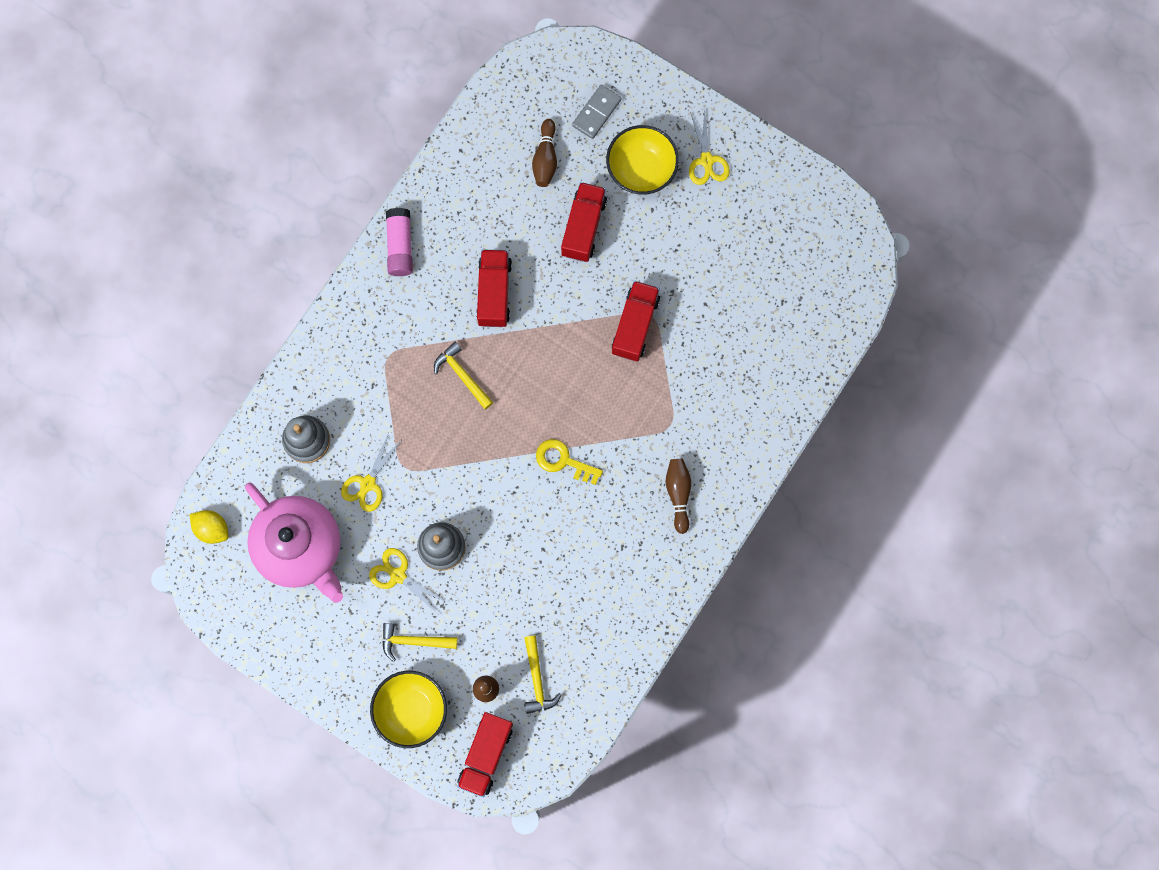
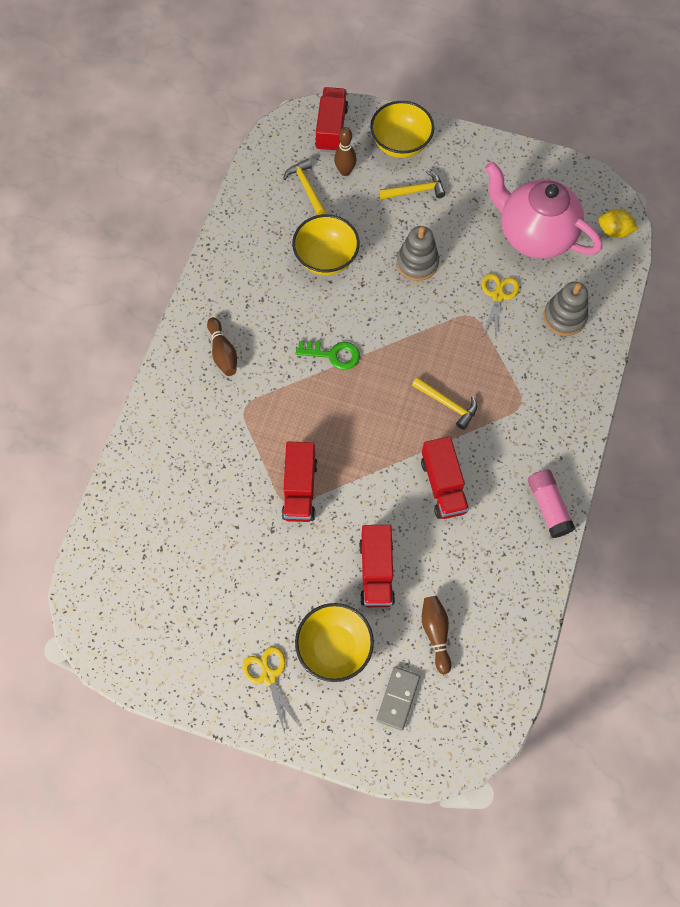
camera: 165 degrees right, 10 degrees down
(398, 575) = (446, 233): yellow scissors -> none
(540, 579) = (326, 258): none -> yellow bowl
(563, 461) = (333, 355): yellow key -> green key

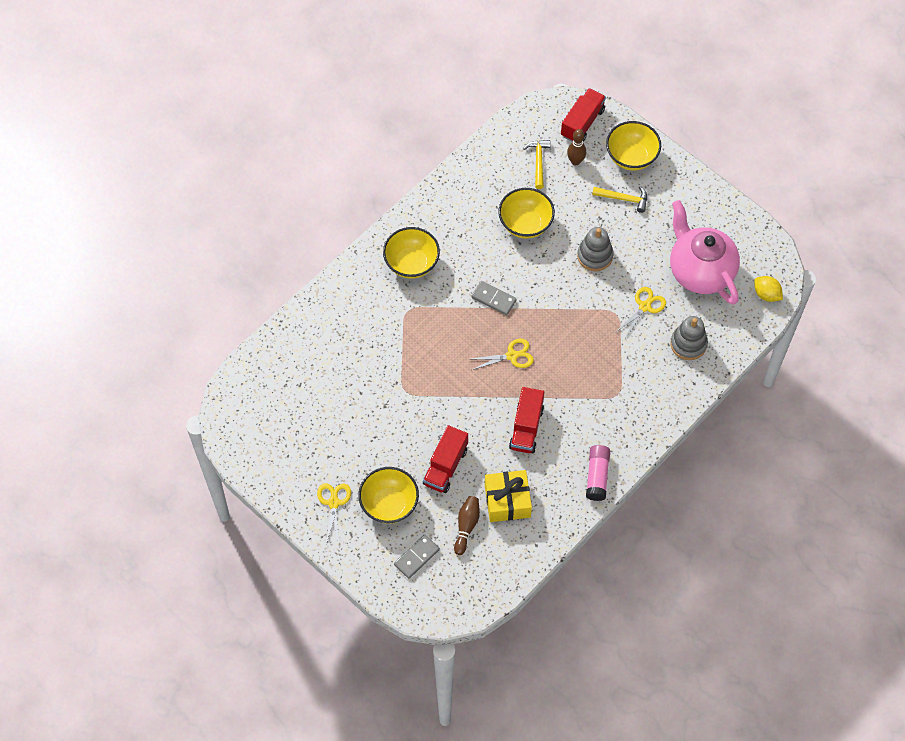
camera: 25 degrees right, 5 degrees down
(223, 352) = (411, 263): brown bowling pin -> yellow bowl
(300, 489) = (419, 386): red truck -> none
(333, 355) = (493, 299): green key -> grey domino
(385, 410) = (512, 356): none -> yellow scissors
(448, 404) = (561, 371): yellow hammer -> none
(466, 581) = (507, 501): none -> yellow gift

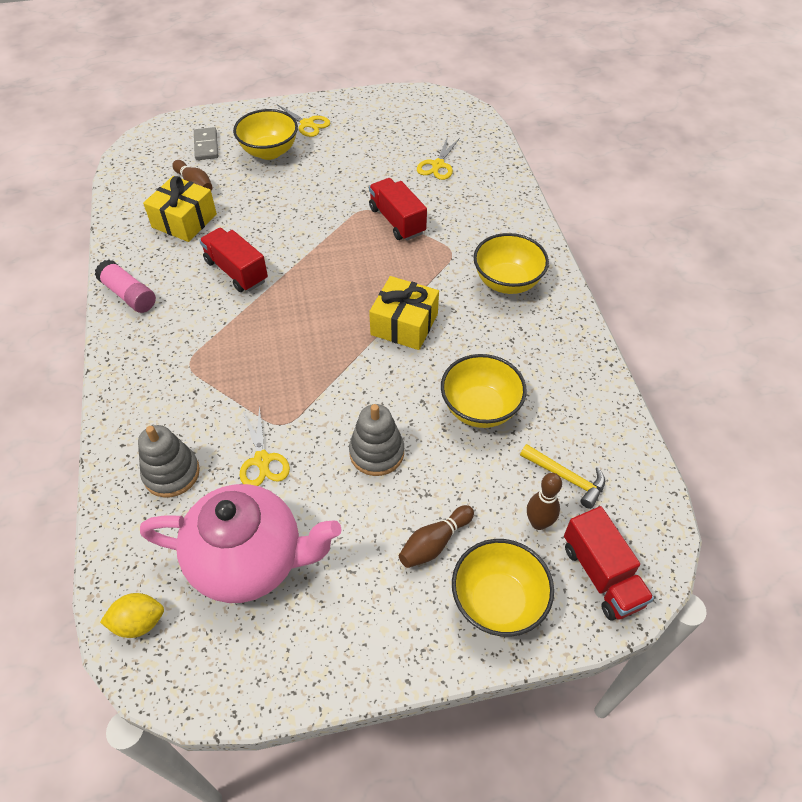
camera: 125 degrees right, 10 degrees down
(445, 466) = (263, 199): red truck -> red truck (397, 221)
(493, 299) = (404, 324): grey domino -> yellow gift
(512, 356) = (323, 303): yellow scissors -> yellow scissors (438, 165)
(624, 199) = (434, 543): yellow hammer -> brown bowling pin

